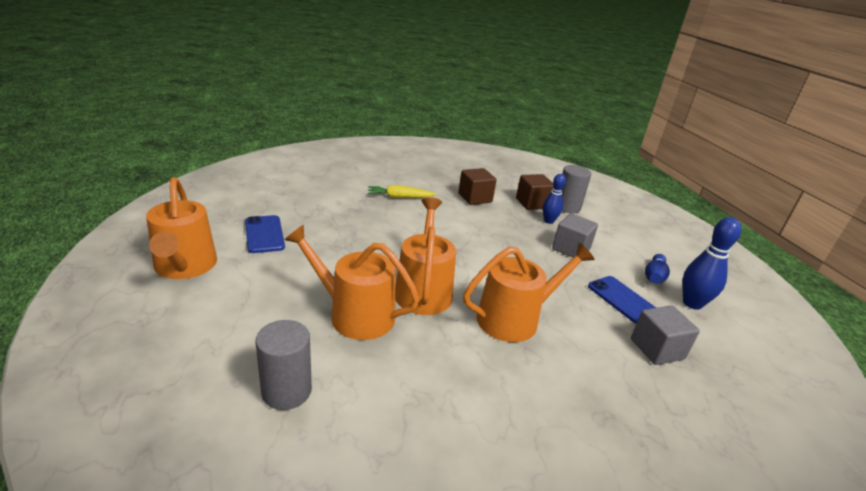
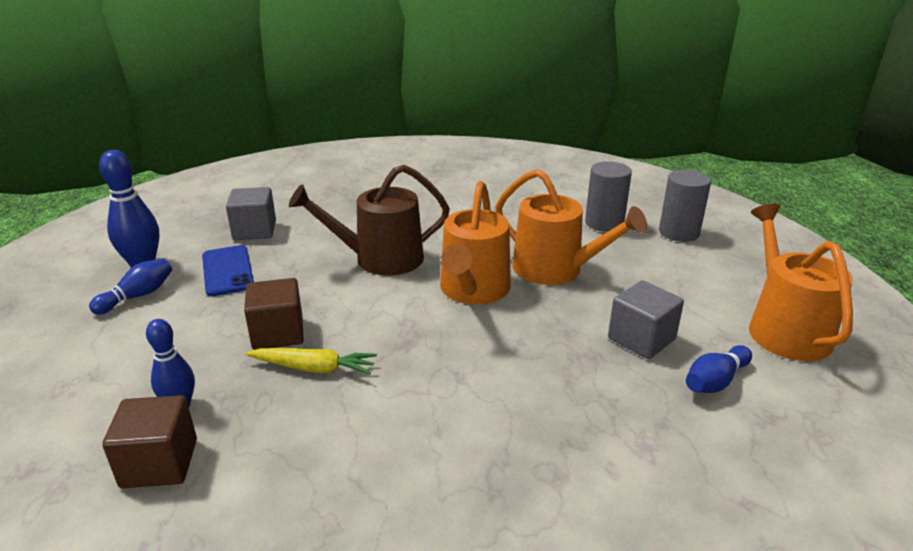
camera: 165 degrees left, 0 degrees up
(264, 234) = (715, 381): blue phone -> blue bowling pin
(399, 197) = (472, 487): yellow carrot -> yellow carrot (314, 368)
(475, 198) = (288, 484): brown cube -> brown cube (278, 333)
(514, 319) = (380, 259): orange watering can -> brown watering can
(567, 207) = (86, 449): grey cylinder -> grey cylinder (679, 232)
(571, 249) = (210, 342): grey cube -> grey cube (641, 339)

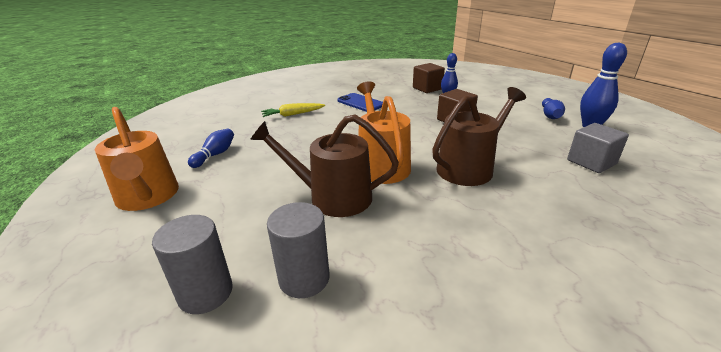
camera: 155 degrees right, 0 degrees up
(227, 271) = (540, 135): blue phone -> blue phone (360, 103)
(314, 368) = (418, 115): yellow carrot -> yellow carrot (292, 114)
(555, 269) = (332, 197): orange watering can -> brown watering can
(641, 339) = (257, 165): grey cube -> none

